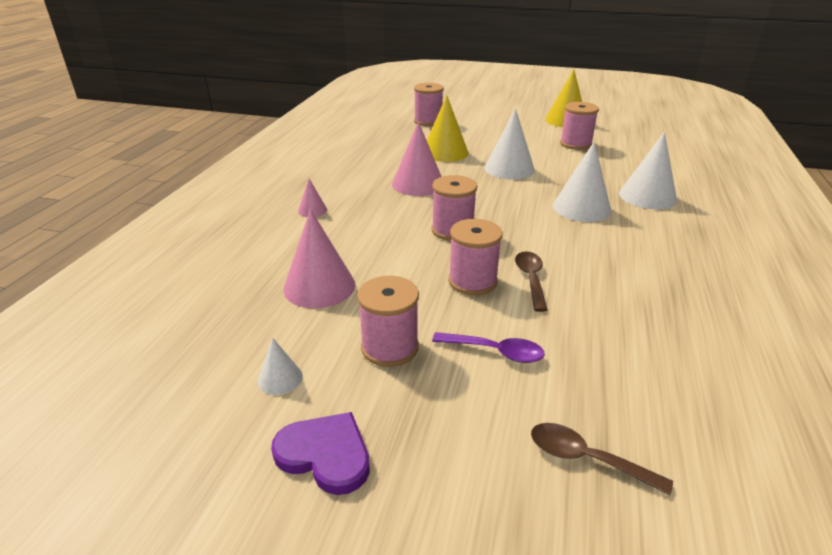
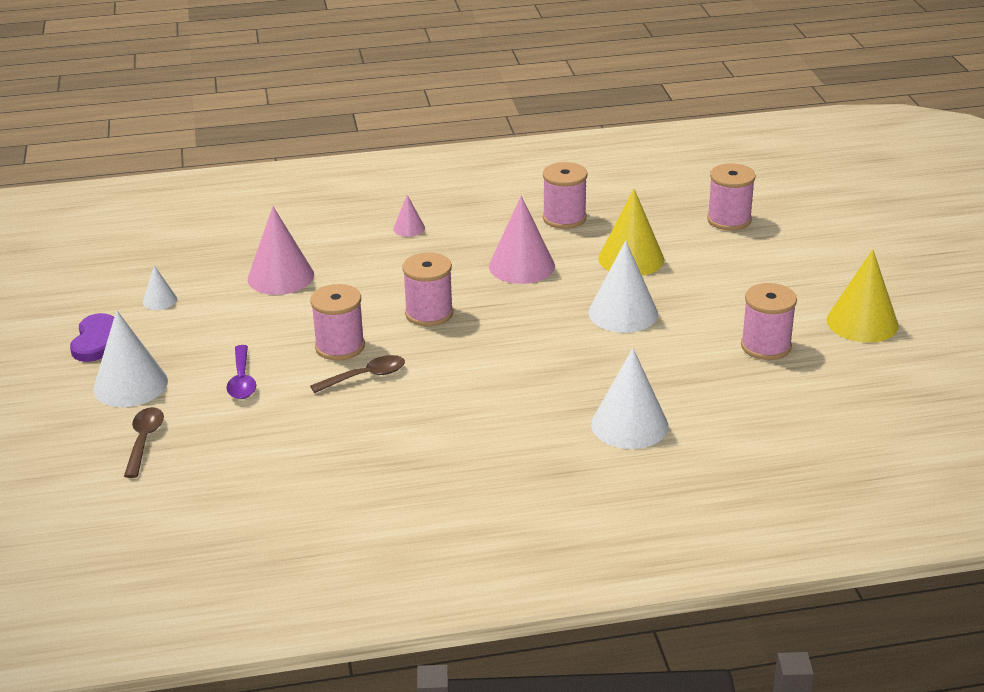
camera: 65 degrees right, 0 degrees up
(390, 347) = (219, 332): pink spool -> pink spool (564, 218)
(581, 208) = (552, 381): white cone -> white cone (130, 385)

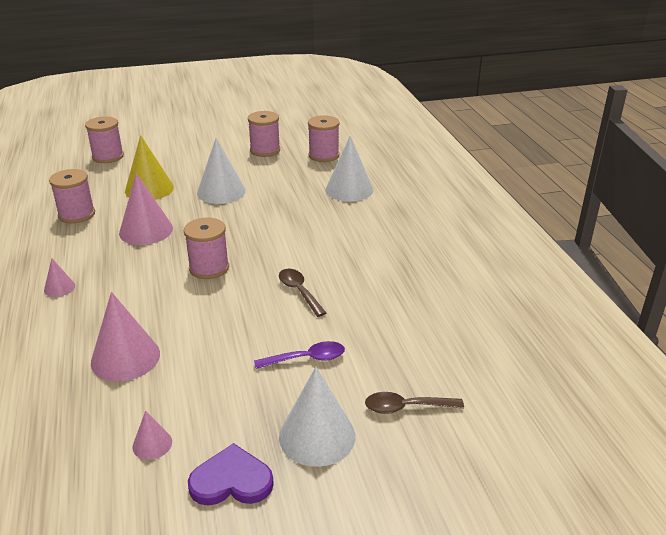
camera: 95 degrees left, 0 degrees up
(160, 300) = (152, 444): white cone -> pink cone
(340, 347) = (255, 308): pink spool -> pink spool (323, 155)
(862, 322) = (242, 126): yellow cone -> none

